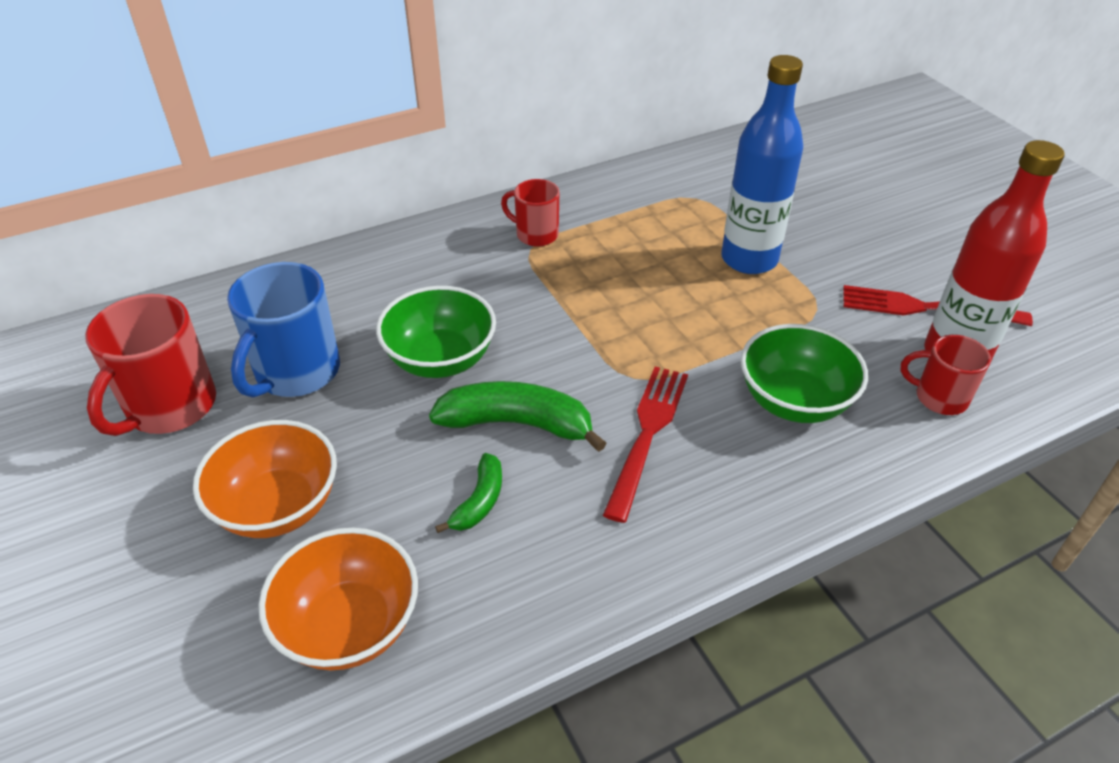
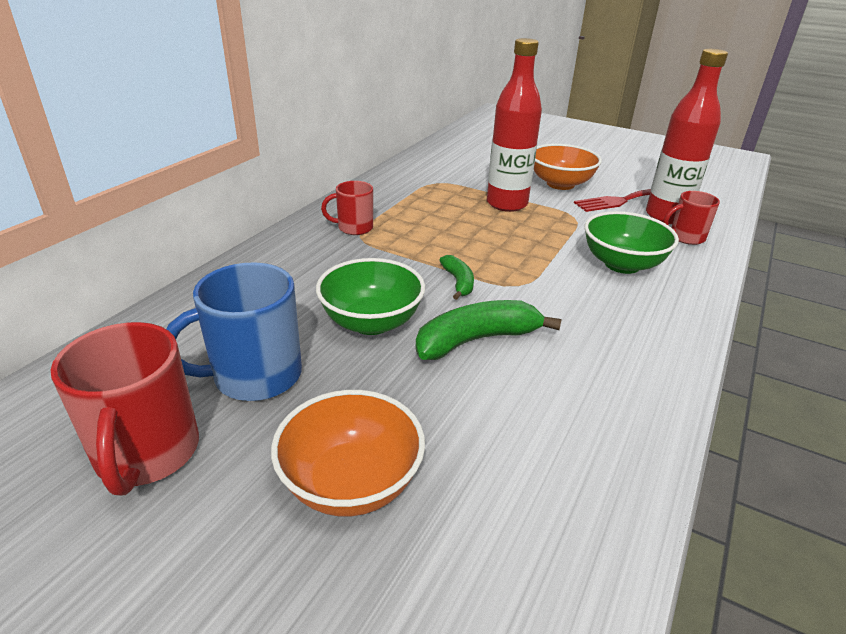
camera: 35 degrees left, 10 degrees down
(296, 373) = (254, 376): blue mug -> blue mug turned 75 degrees clockwise
(349, 625) = (520, 541): orange bowl -> orange bowl (560, 184)
(479, 501) = (510, 400): green banana -> green banana (458, 282)
(647, 434) = (566, 312): red fork -> none
(749, 259) = (507, 204): blue bottle -> red bottle

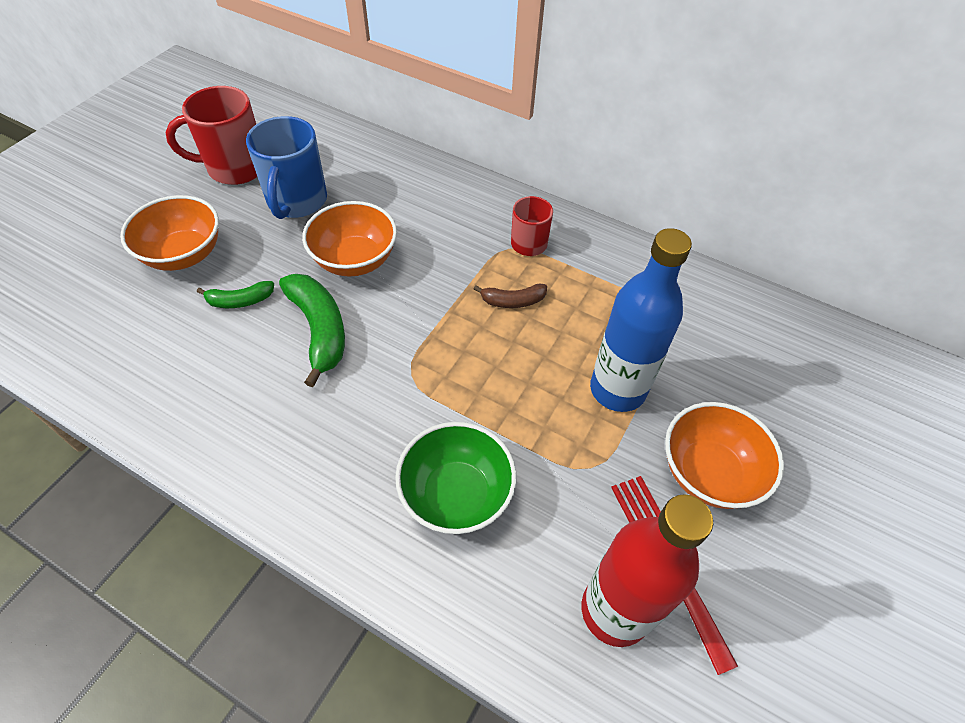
camera: 90 degrees right, 20 degrees up
(254, 376) = (296, 201): blue mug -> blue mug turned 150 degrees counterclockwise
(371, 322) = (355, 260): green bowl -> orange bowl
(426, 237) = (513, 301): none -> brown banana
(458, 282) = (417, 323): green banana -> green banana (240, 301)
(507, 204) = (617, 389): red bottle -> blue bottle
(685, 237) = (541, 614): red mug -> none

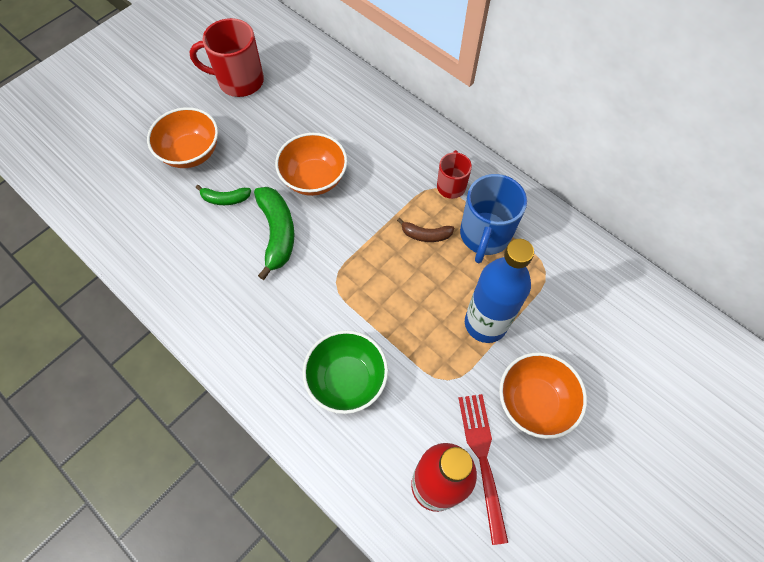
camera: 15 degrees right, 10 degrees up
(296, 201) = (280, 119): blue mug -> blue mug (484, 235)

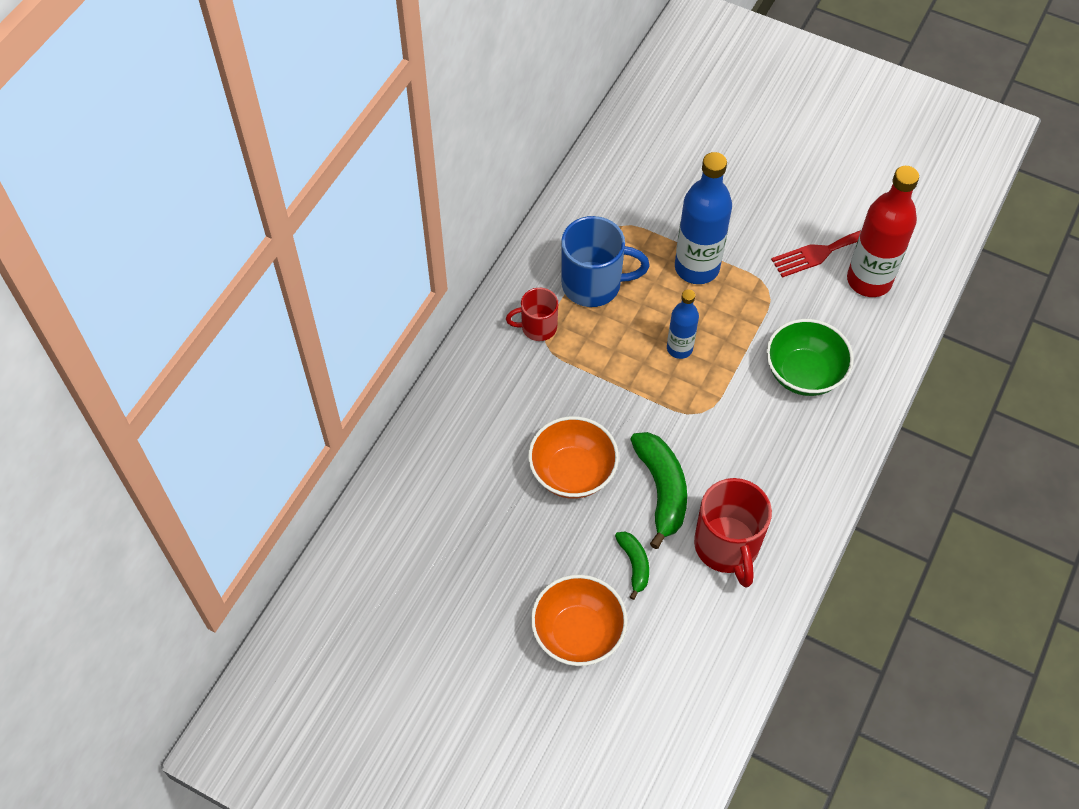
camera: 105 degrees left, 5 degrees down
(239, 81) = (437, 616): red mug -> red mug (727, 547)
(277, 233) = (661, 490): green banana -> green banana turned 105 degrees clockwise
(402, 283) = (679, 348): none -> blue bottle
(426, 235) = (612, 339): brown banana -> none
(534, 402) = (761, 218): orange bowl -> none

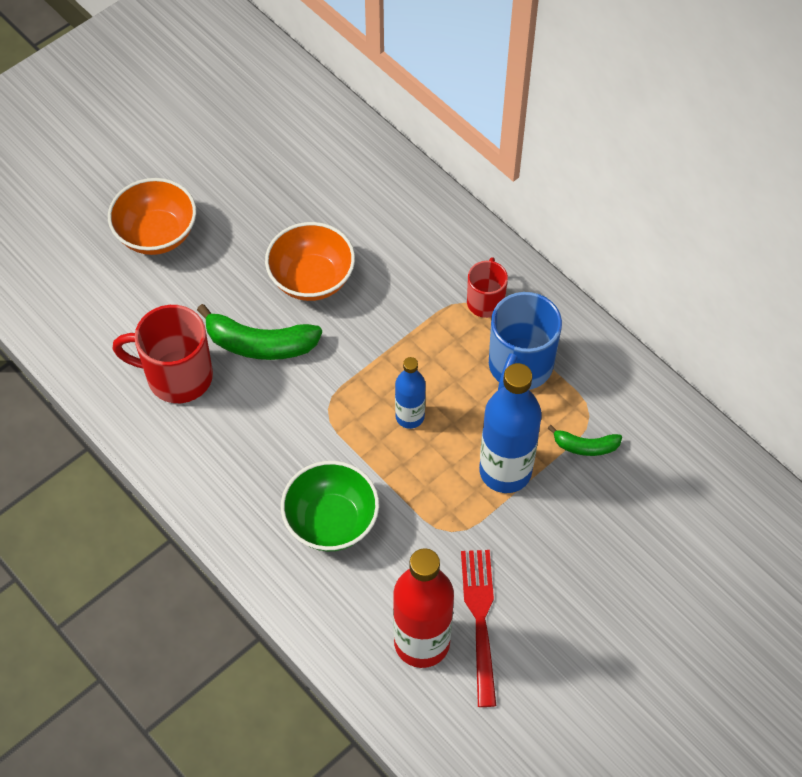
camera: 110 degrees right, 0 degrees up
(634, 564) = (197, 297): green banana -> green banana (585, 446)

